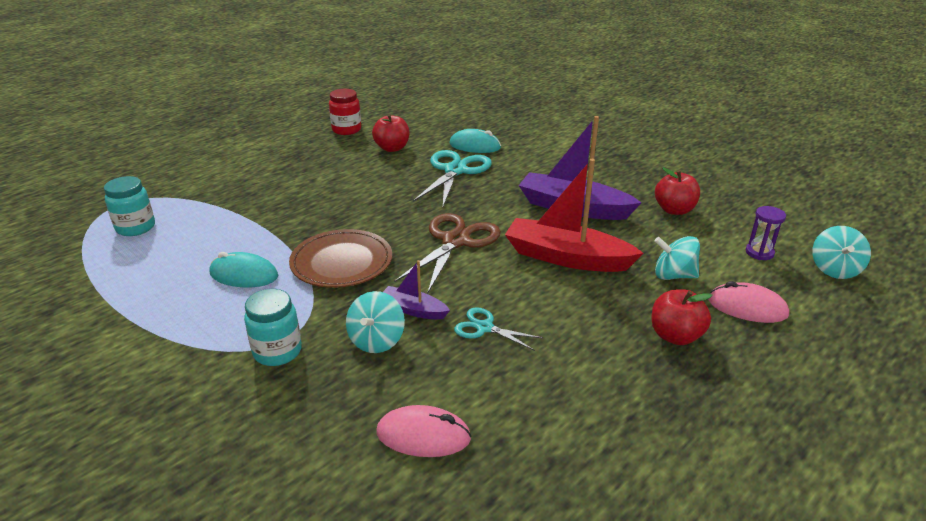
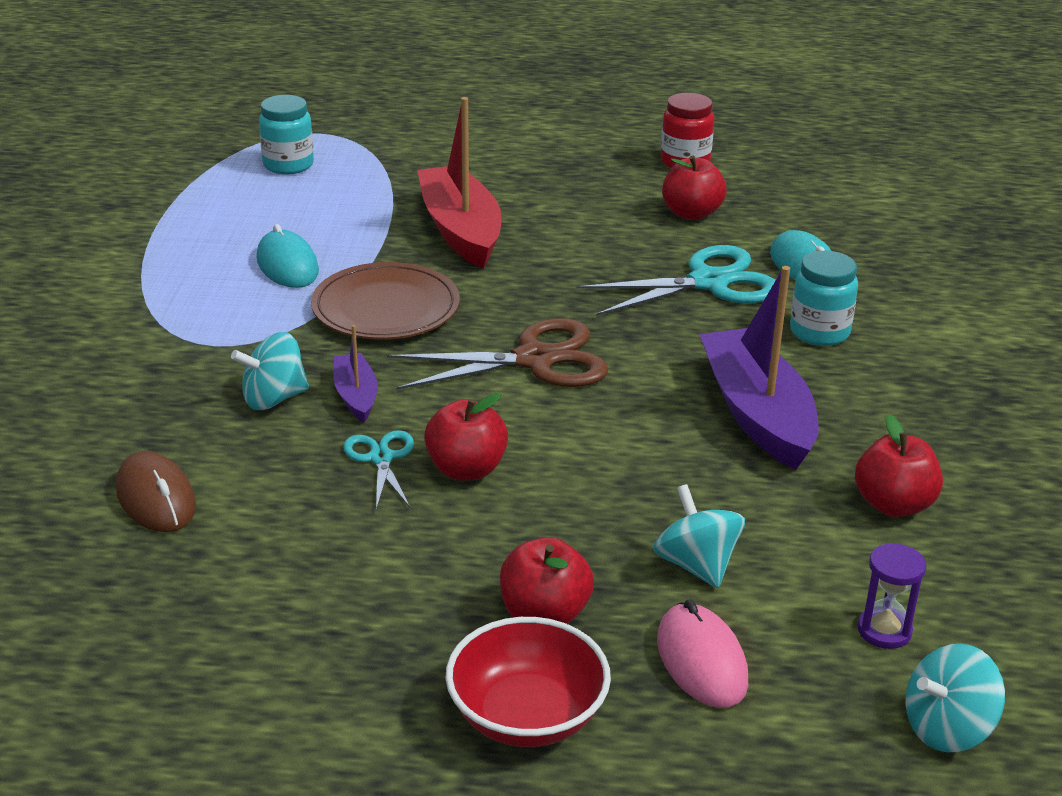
camera: 50 degrees right, 0 degrees up
(277, 351) = (189, 350): turquoise jar -> turquoise jar (819, 332)
(423, 436) = (156, 498): pink mouse -> brown mouse
(527, 304) = (466, 469): none -> red apple
(566, 257) = (615, 457): red boat -> red boat (460, 230)
(754, 379) = (527, 715): none -> red bowl

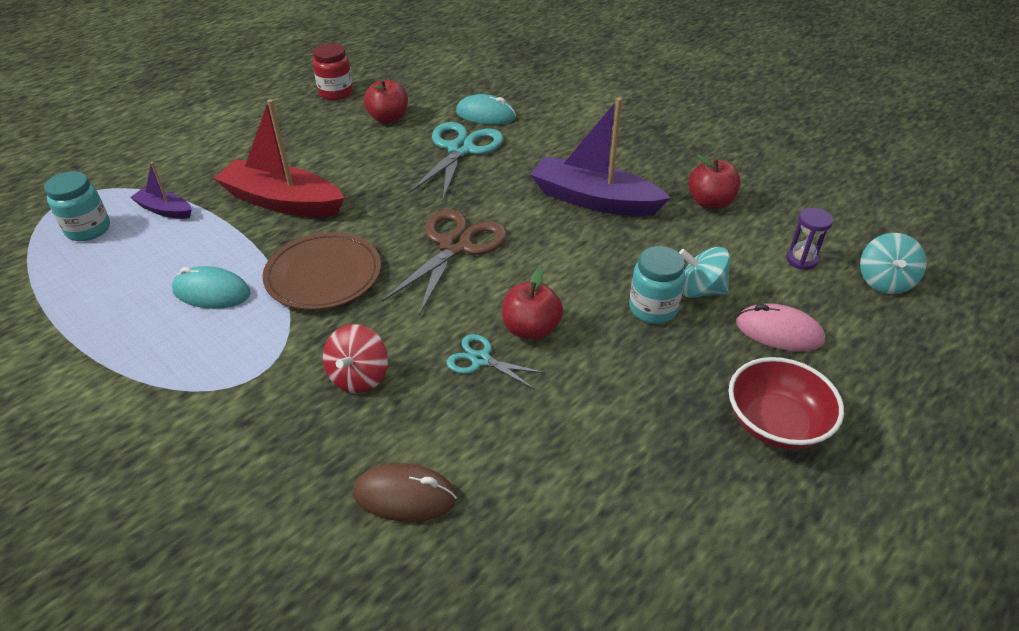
camera: 50 degrees left, 10 degrees up
(274, 398) = (359, 377): turquoise spinning top -> red spinning top
(356, 396) = (402, 337): purple boat -> purple boat (165, 210)
(544, 614) = (694, 369): red apple -> none
(819, 332) = (548, 143): turquoise jar -> turquoise jar (653, 309)

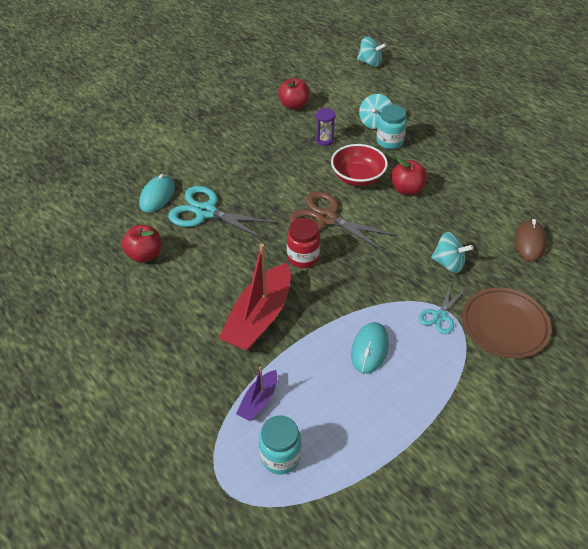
camera: 85 degrees left, 5 degrees up
(323, 275) = (353, 286): brown plate -> brown plate (504, 325)
(336, 93) = (83, 293): red jar -> red jar (303, 257)
(359, 377) = (449, 263): red spinning top -> turquoise spinning top
(481, 360) = (432, 211): turquoise scissors -> turquoise scissors (440, 316)
(594, 200) = (283, 151): purple boat -> none
(776, 423) = (468, 116): red bowl -> red bowl (357, 177)
(779, 332) = (407, 103): pink mouse -> none
(801, 260) = (351, 84): purple hourglass -> purple hourglass (324, 140)

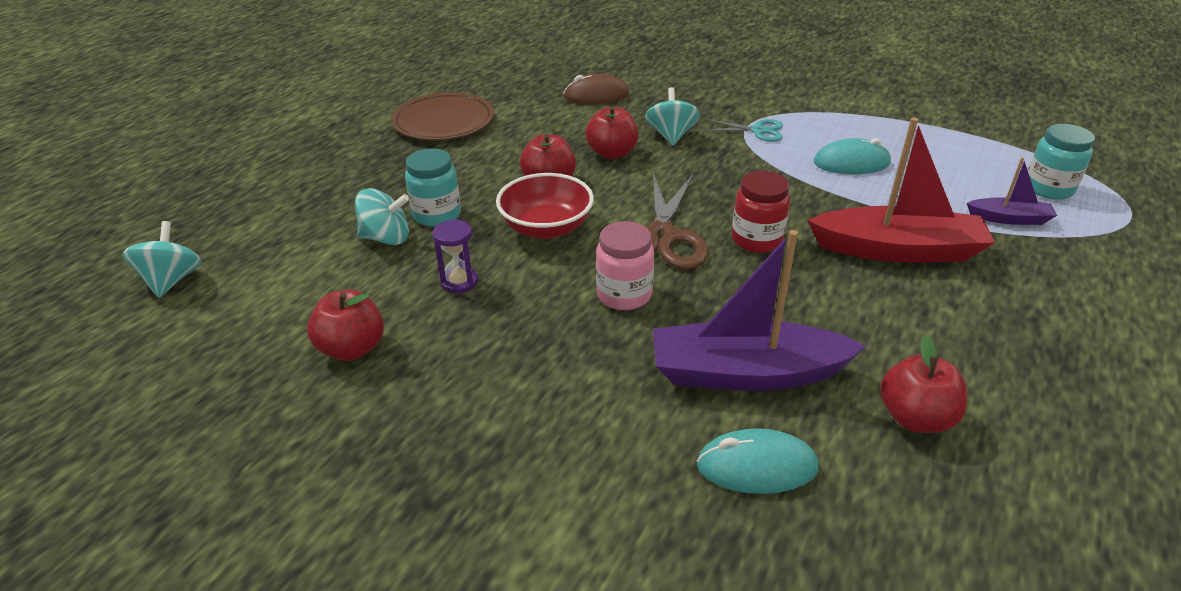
camera: 110 degrees left, 10 degrees down
(206, 212) = (746, 373): turquoise scissors -> purple boat
(284, 190) = (624, 295): none -> pink jar
(433, 226) = (612, 153): none -> red apple
(504, 325) = (733, 97): brown plate -> brown plate (443, 122)

